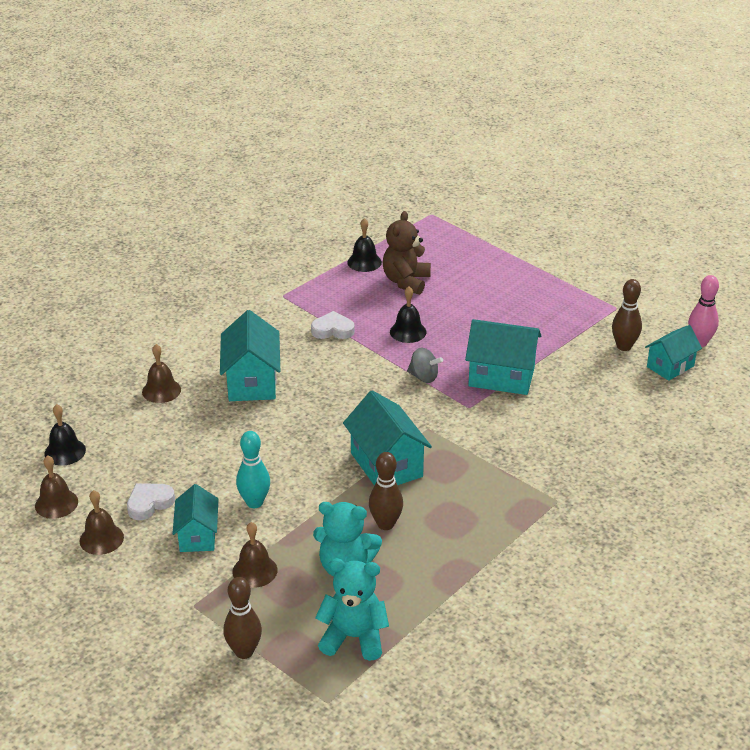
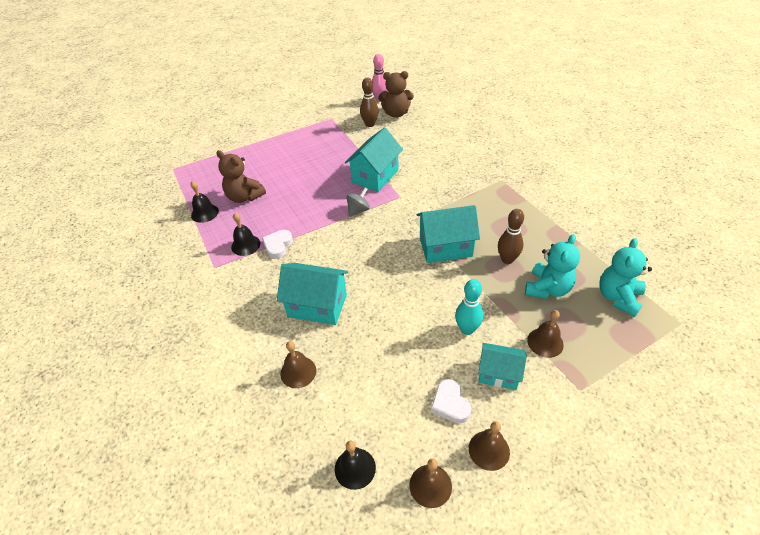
camera: 70 degrees left, 10 degrees up
(244, 651) = (632, 364): brown bowling pin -> none
(408, 331) = (303, 207): black bell -> black bell (245, 245)
(670, 366) = (396, 113): turquoise house -> brown teddy bear

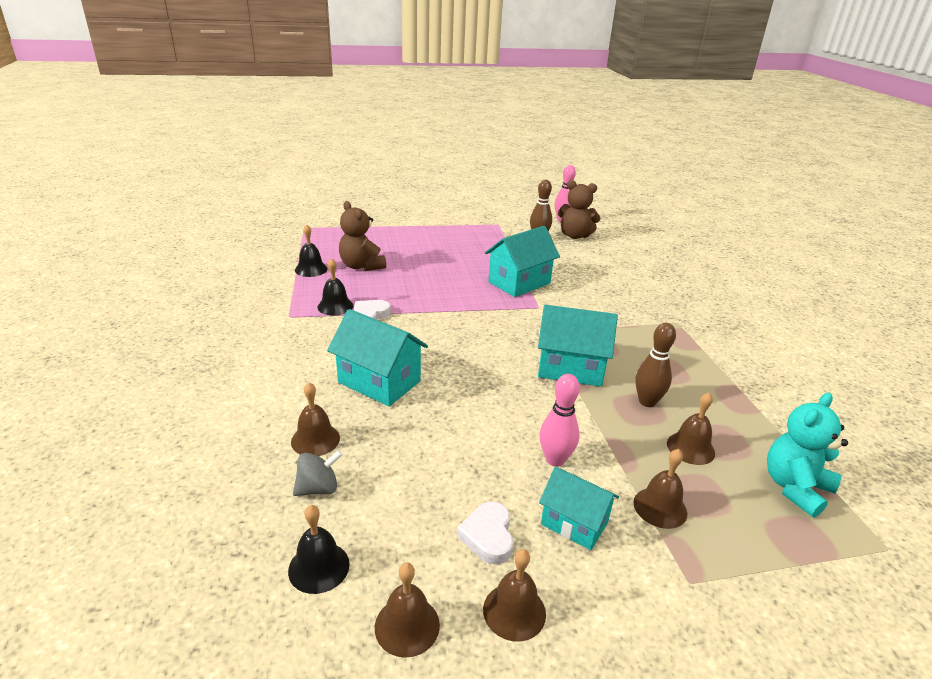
camera: 15 degrees right, 15 degrees down
(358, 210) = (481, 307): grey spinning top -> grey spinning top (318, 488)
(467, 329) = (555, 460): turquoise bowling pin -> pink bowling pin
(547, 288) = (690, 448): turquoise teddy bear -> brown bell

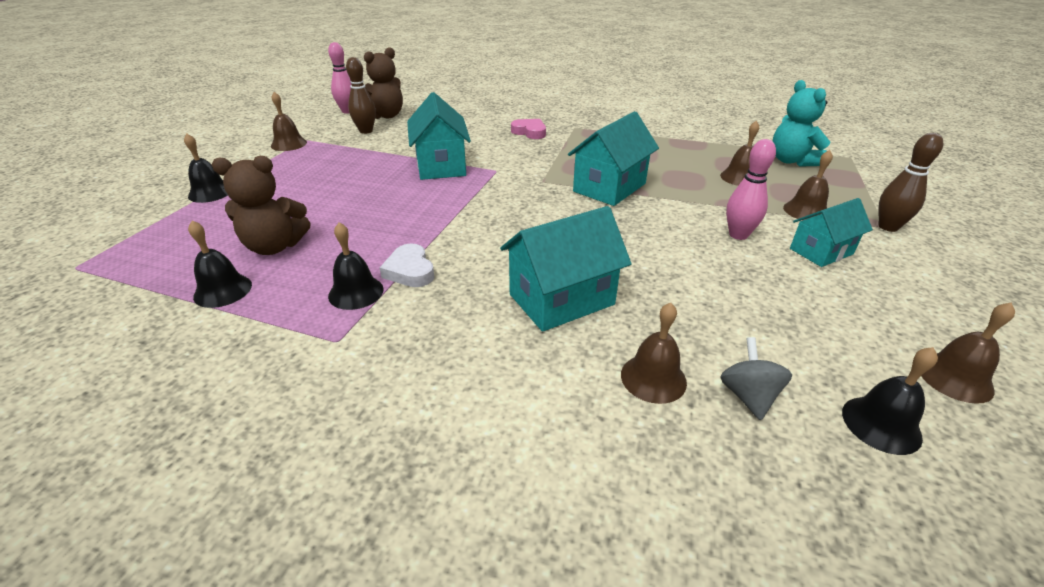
camera: 60 degrees left, 5 degrees up
(400, 226) = (210, 192): none -> black bell
(488, 536) = (835, 298): white heart -> none
(514, 611) = (926, 311): brown bell -> brown bell (289, 144)
(632, 302) = (530, 132): none -> pink heart
(647, 402) = (676, 173): brown bowling pin -> brown bowling pin (888, 227)

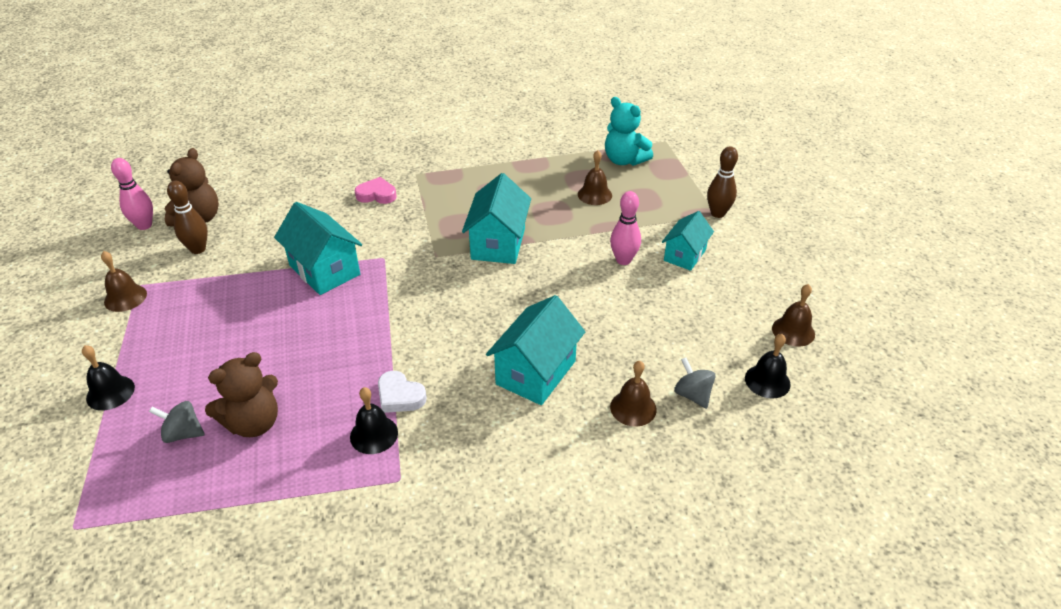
camera: 30 degrees left, 5 degrees up
(220, 234) = (183, 433): none -> grey spinning top
(223, 290) = (255, 483): black bell -> none
(806, 211) = (658, 216): brown bell -> none

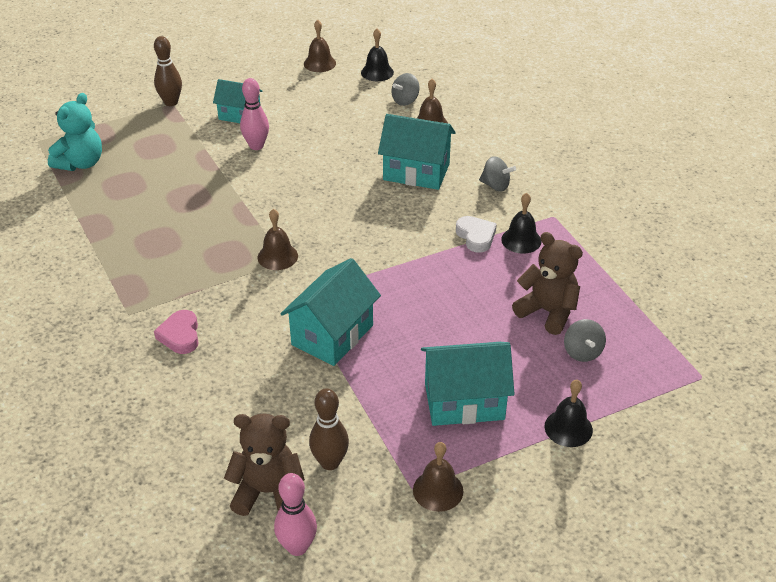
camera: 105 degrees left, 0 degrees up
(400, 396) = (476, 236): white heart -> white heart turned 45 degrees counterclockwise
(482, 439) = (495, 186): none -> grey spinning top
(498, 243) = (252, 223): turquoise house -> turquoise house (464, 401)
(594, 195) = (151, 174): brown bell -> brown bell (277, 256)

